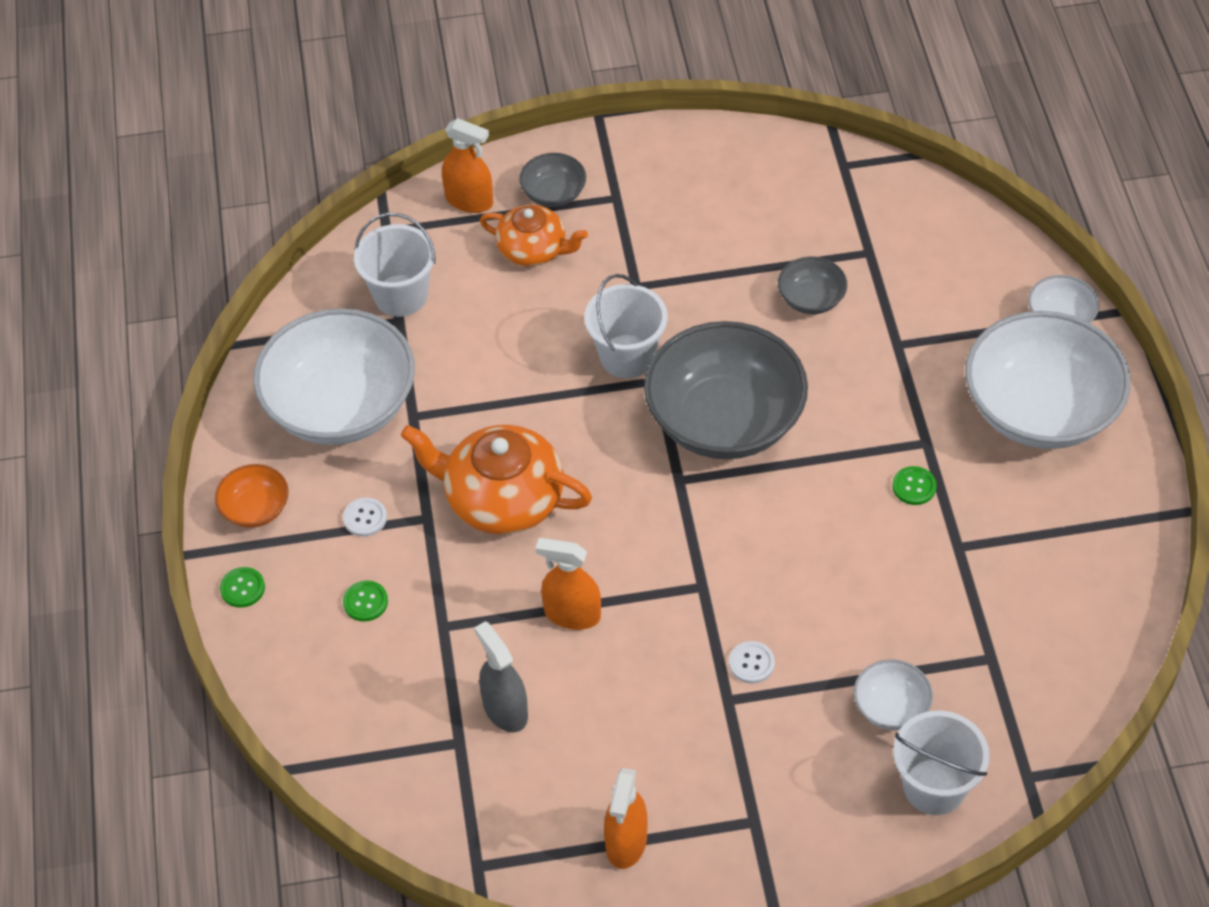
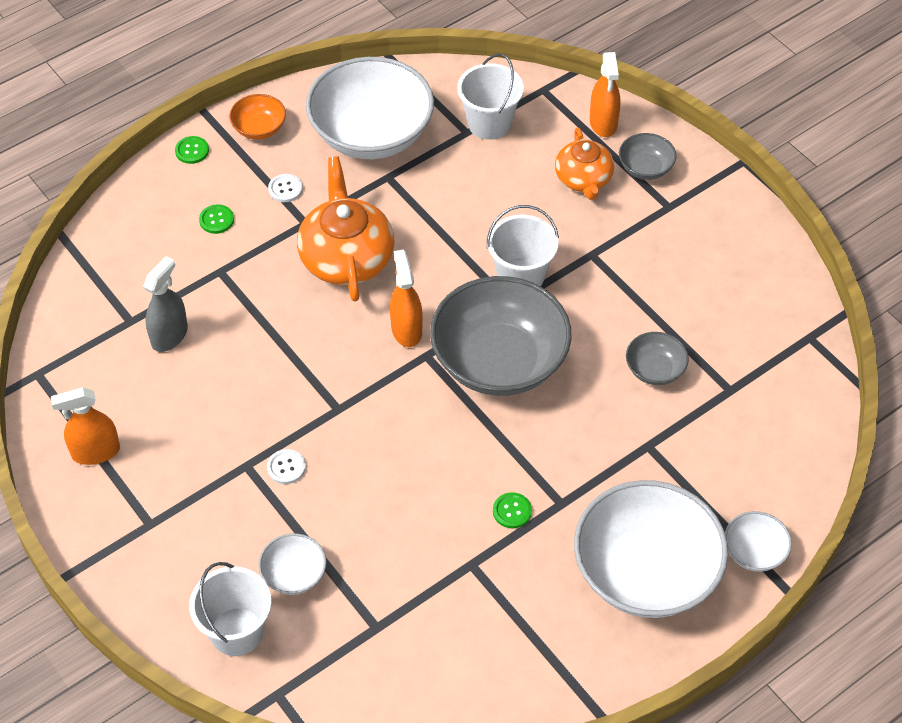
camera: 60 degrees right, 0 degrees up
(572, 614) = (270, 340): orange spray bottle -> orange spray bottle (406, 330)

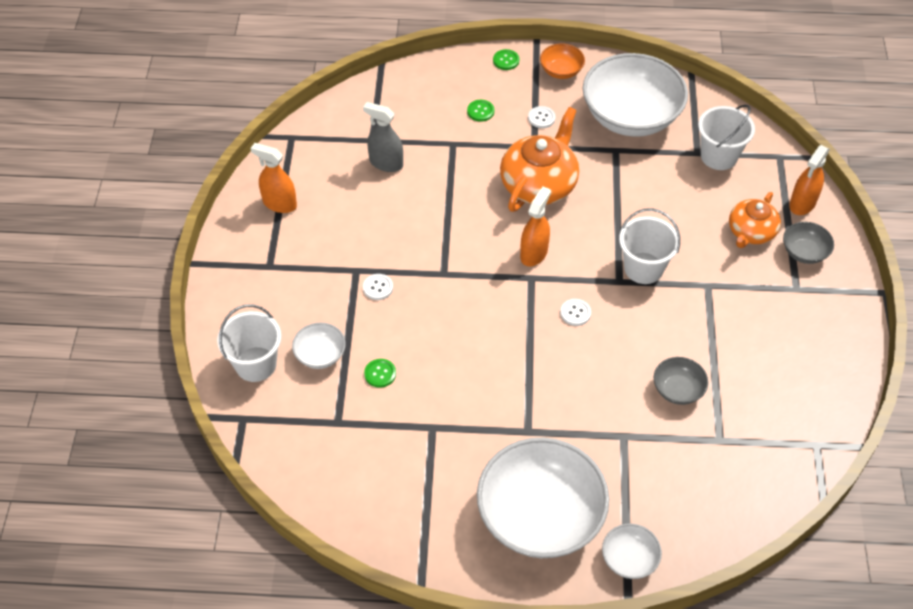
camera: 40 degrees right, 0 degrees up
(169, 335) = (386, 163): grey spray bottle -> grey spray bottle turned 135 degrees counterclockwise
(499, 361) = (575, 313): grey bowl -> white button
(512, 511) = (490, 413): green button -> green button (380, 374)

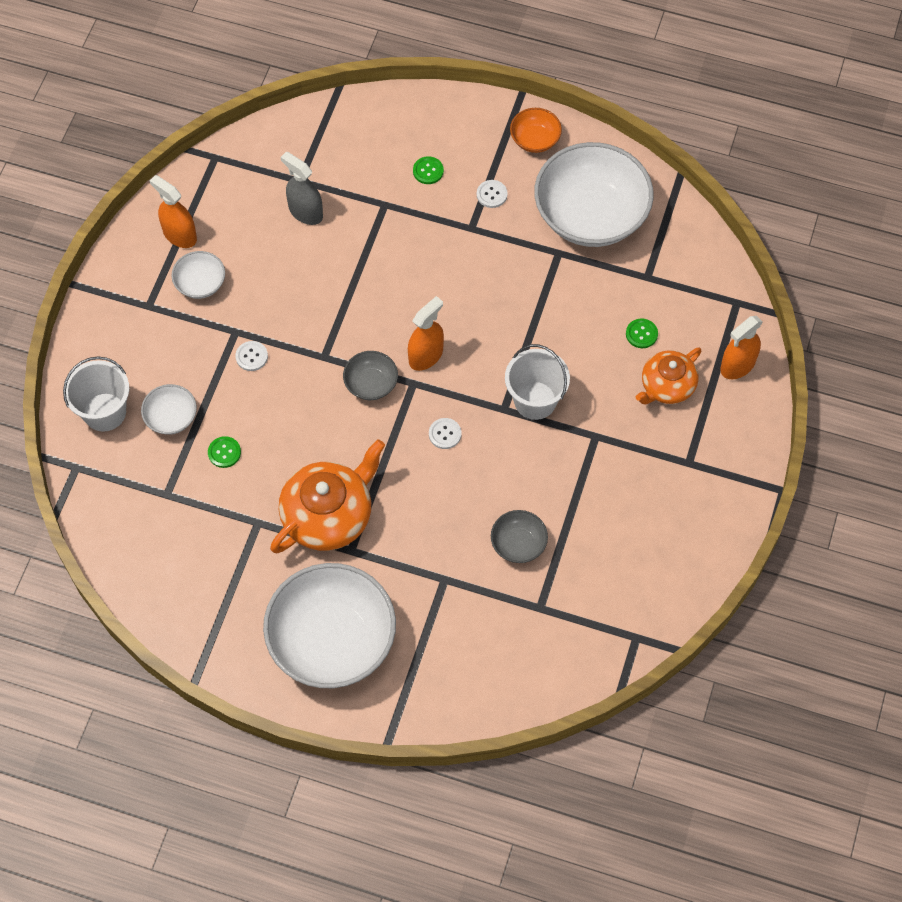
camera: 15 degrees right, 10 degrees up
(506, 60) = (478, 112): green button -> green button (641, 334)
(539, 184) = (460, 275): orange teapot -> orange teapot (328, 515)
(629, 559) = (403, 705): white bowl -> white bowl (200, 283)
(719, 156) = (669, 286): white bucket -> none
(804, 252) = (715, 423): grey bowl -> grey bowl (371, 384)

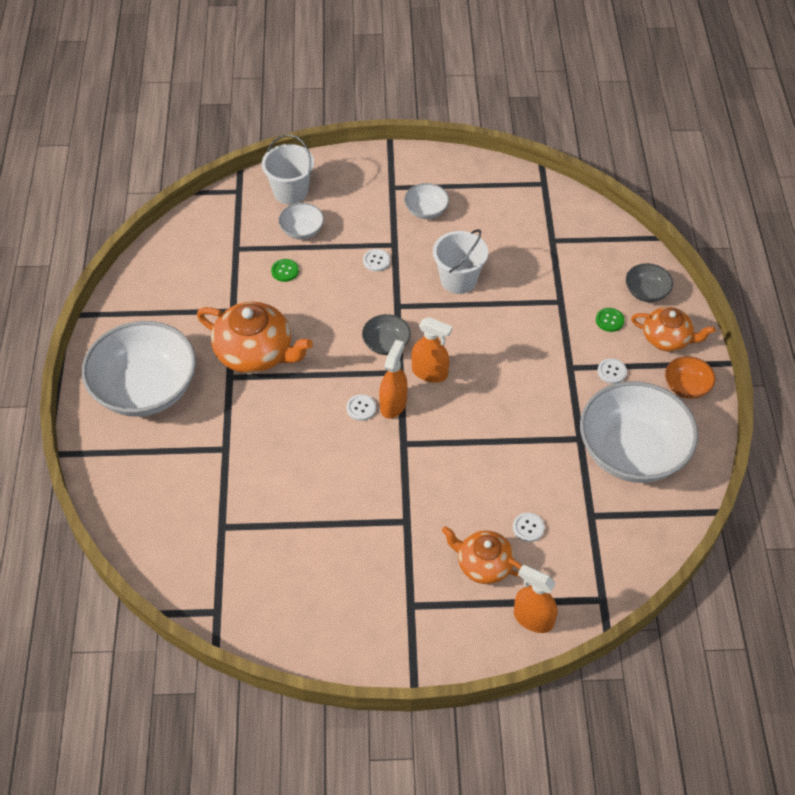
camera: 70 degrees right, 10 degrees down
(179, 235) = (462, 185): orange spray bottle -> orange spray bottle (393, 404)
(305, 212) = (524, 253): grey spray bottle -> none
(471, 131) = (667, 338): none -> orange teapot
(518, 544) = (277, 492): grey bowl -> grey bowl (646, 292)
(535, 400) = (422, 464): white bucket -> white bucket (458, 280)
(641, 334) = (528, 528): green button -> white button

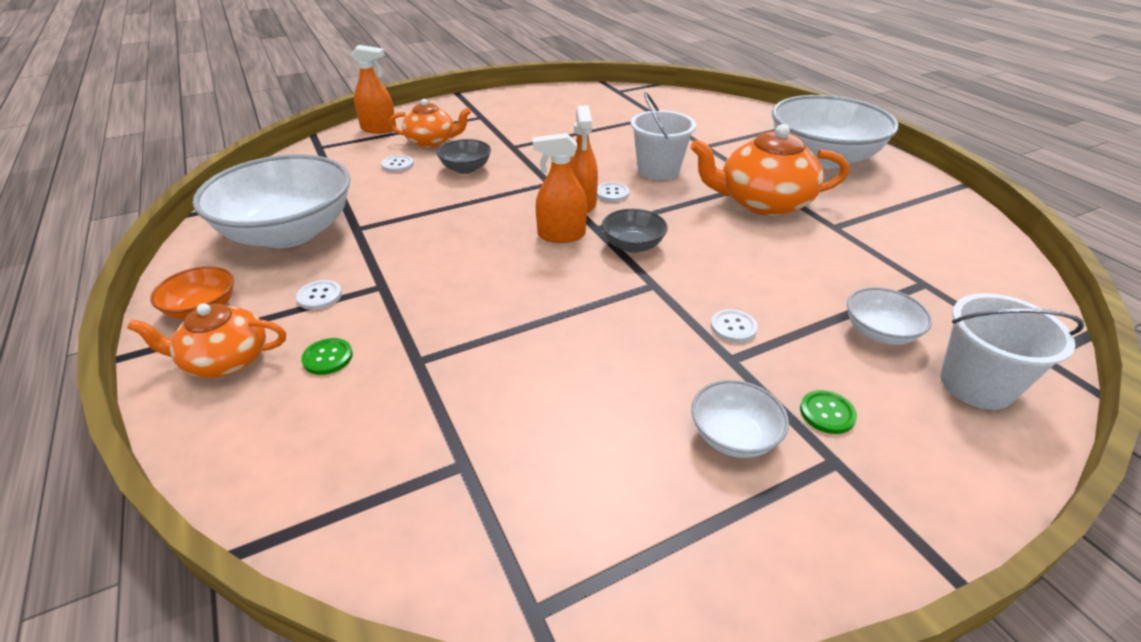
camera: 155 degrees right, 15 degrees down
(285, 271) = (833, 278): green button -> green button (827, 413)
(458, 280) = (594, 340): white bucket -> white bucket (658, 170)
(646, 292) = (257, 424): grey bowl -> grey bowl (466, 168)

